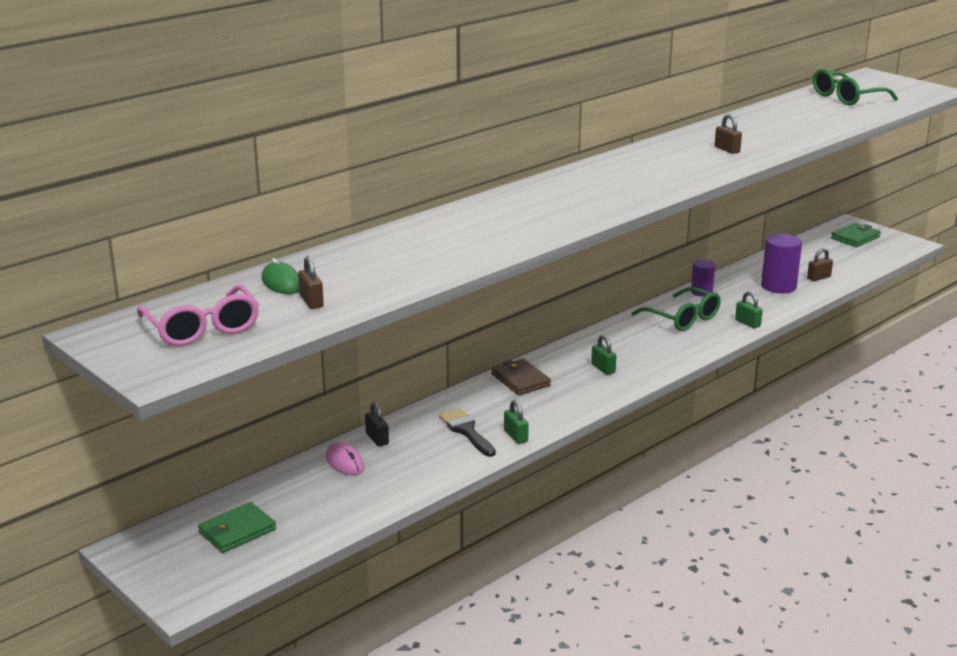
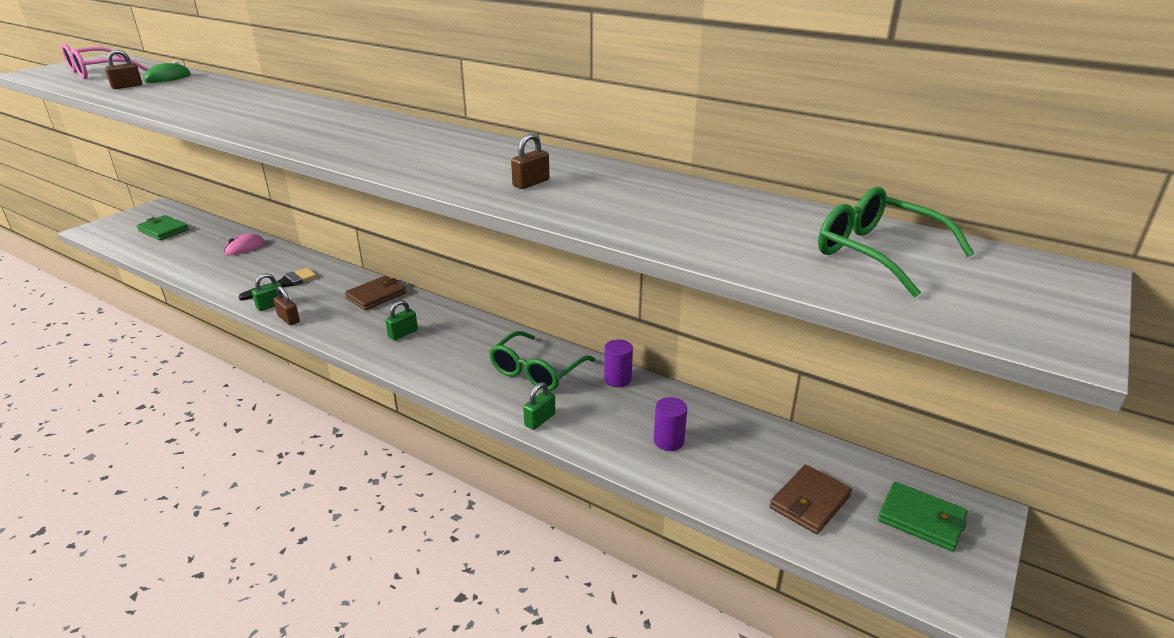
camera: 75 degrees right, 5 degrees up
(377, 439) = (277, 253): black padlock -> none
(778, 286) = (668, 441): purple cylinder -> purple cylinder, size x0.61
(818, 278) = (722, 479): brown padlock -> brown padlock (288, 319)
(840, 259) = (810, 502): none -> brown wallet

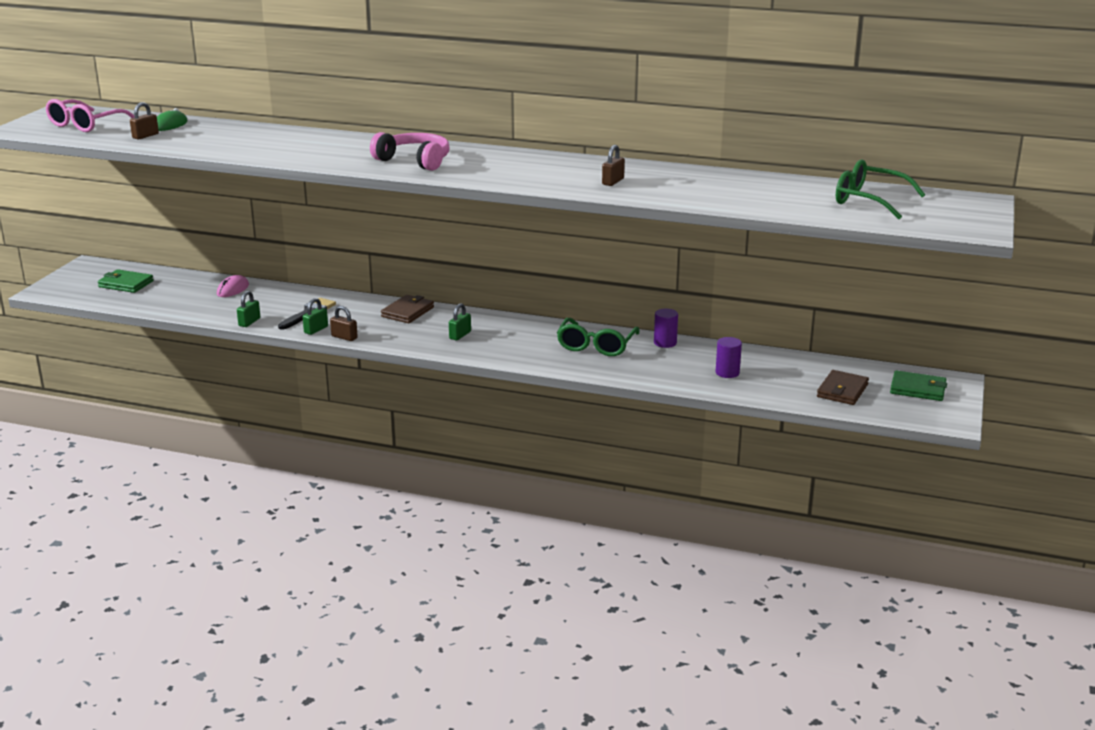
camera: 15 degrees left, 5 degrees down
(336, 134) = (414, 161): none -> pink headphones
(540, 420) = (622, 373): green padlock -> green padlock (249, 322)

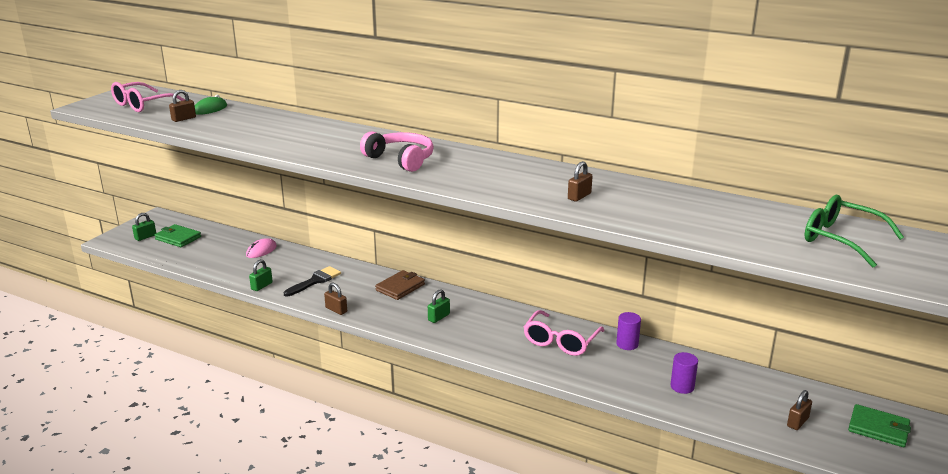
camera: 10 degrees right, 0 degrees up
(316, 330) = (315, 299): green padlock -> green padlock (145, 237)
(596, 346) = (560, 341): green glasses -> pink glasses
(842, 391) = (797, 422): brown wallet -> brown padlock

